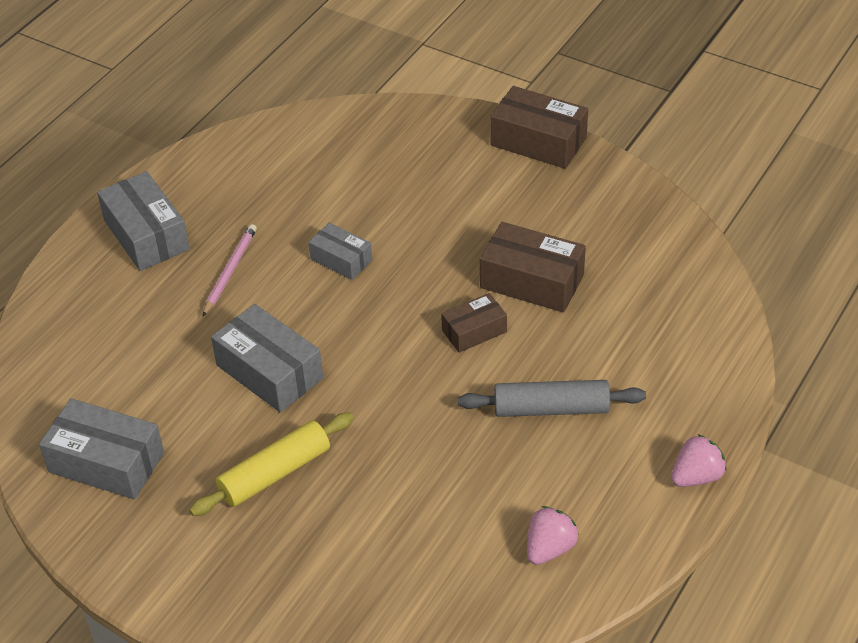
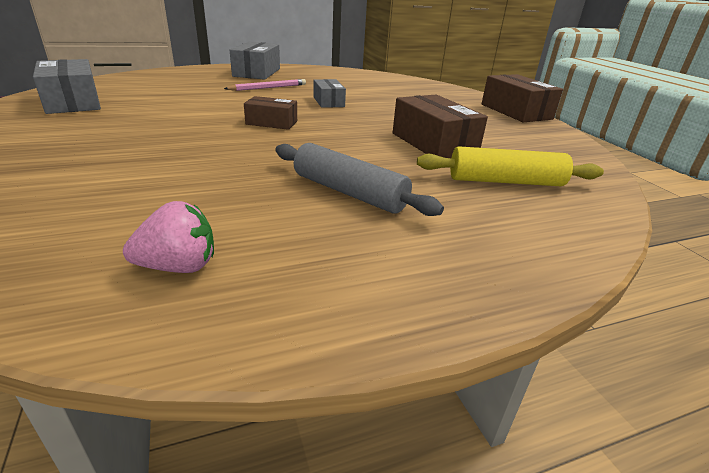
camera: 35 degrees right, 15 degrees down
(269, 372) = (212, 111): grey box -> none
(274, 473) = (122, 136): yellow rolling pin -> yellow rolling pin (505, 181)
(474, 331) = (357, 143): brown box -> brown box (271, 123)
(696, 476) = (426, 306): pink strawberry -> none

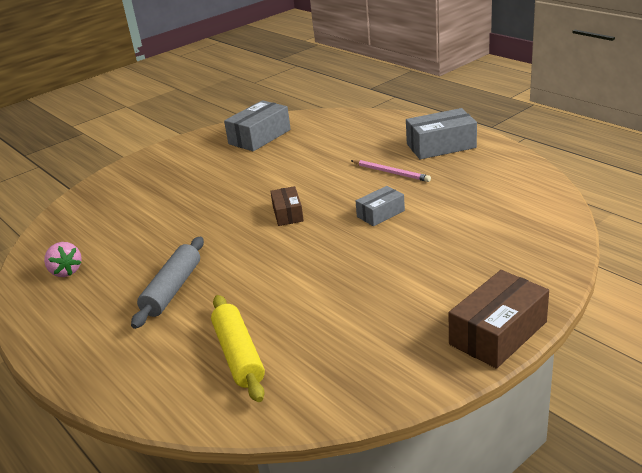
camera: 75 degrees right, 0 degrees up
(433, 143) = (307, 300): brown box -> none

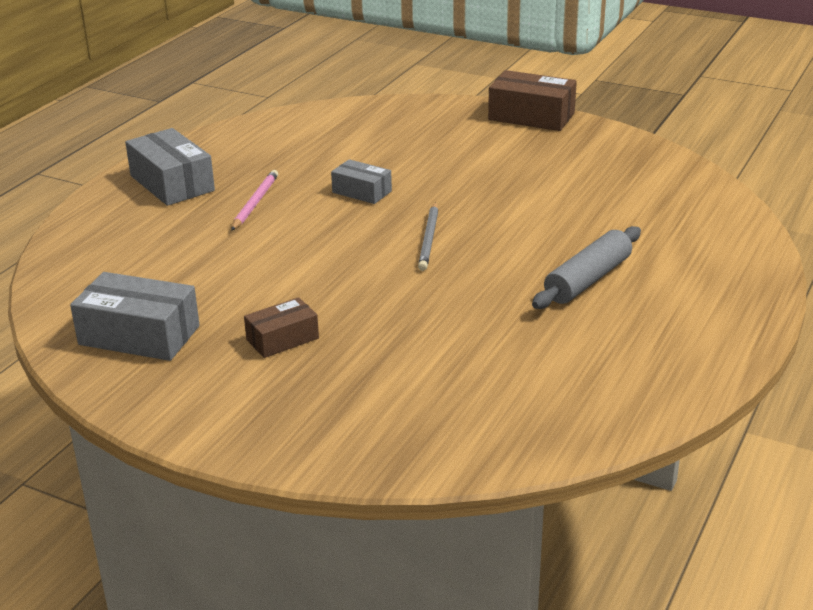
camera: 115 degrees left, 0 degrees up
(66, 271) = (613, 378): pink strawberry -> none
(172, 289) = (588, 280): grey rolling pin -> grey rolling pin turned 45 degrees counterclockwise
(239, 355) = (652, 212): yellow rolling pin -> none
(286, 232) = (429, 239): none -> grey pencil
(288, 214) = (385, 248): brown box -> brown box (282, 339)

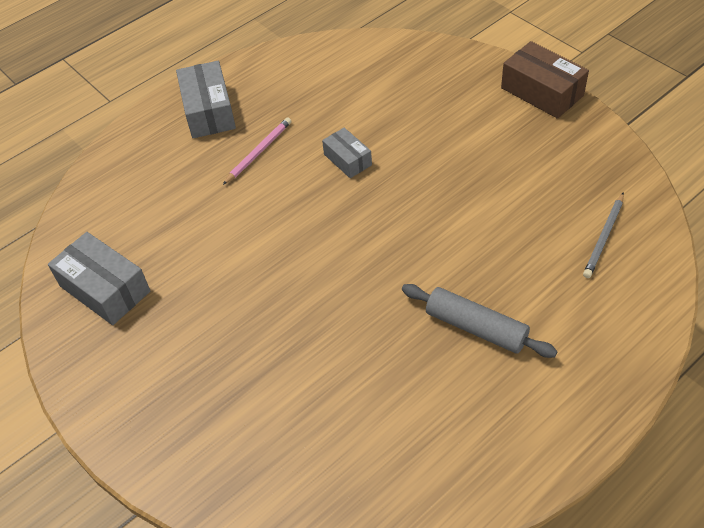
camera: 25 degrees right, 20 degrees up
(282, 339) = (201, 326): brown box -> none
(429, 239) = (371, 236): grey pencil -> grey pencil (604, 237)
(588, 280) = (476, 327): grey rolling pin -> grey rolling pin turned 60 degrees clockwise

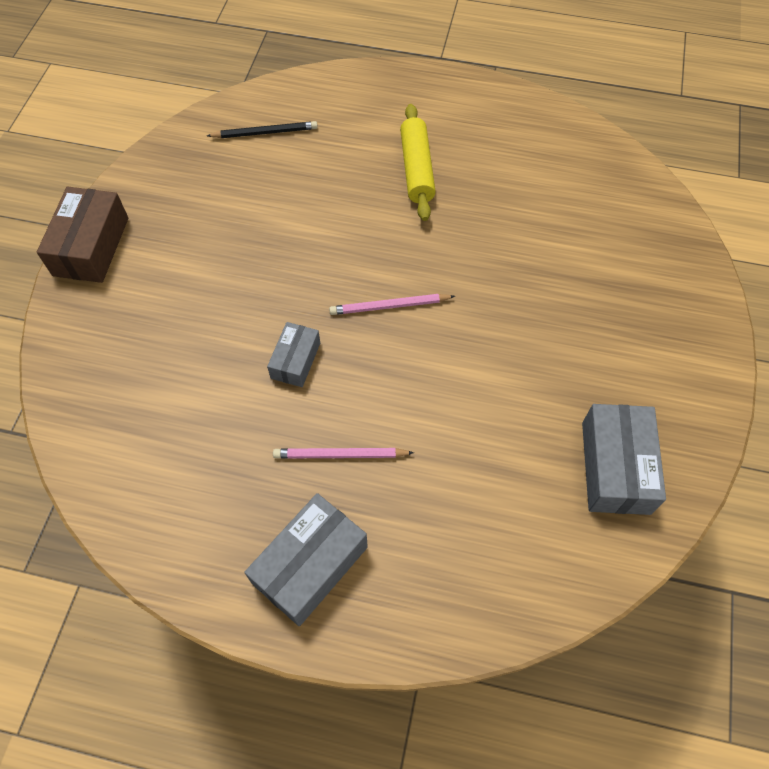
camera: 130 degrees left, 10 degrees up
(346, 232) = (389, 306): none -> pink pencil
(476, 327) = (416, 169): grey rolling pin -> yellow rolling pin
(604, 237) = (265, 132): grey pencil -> black pencil

